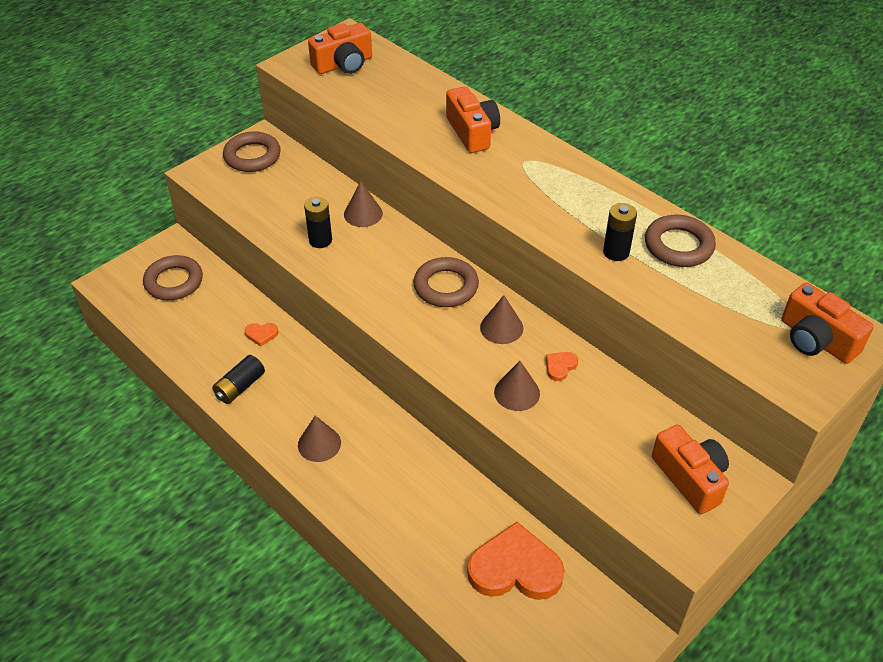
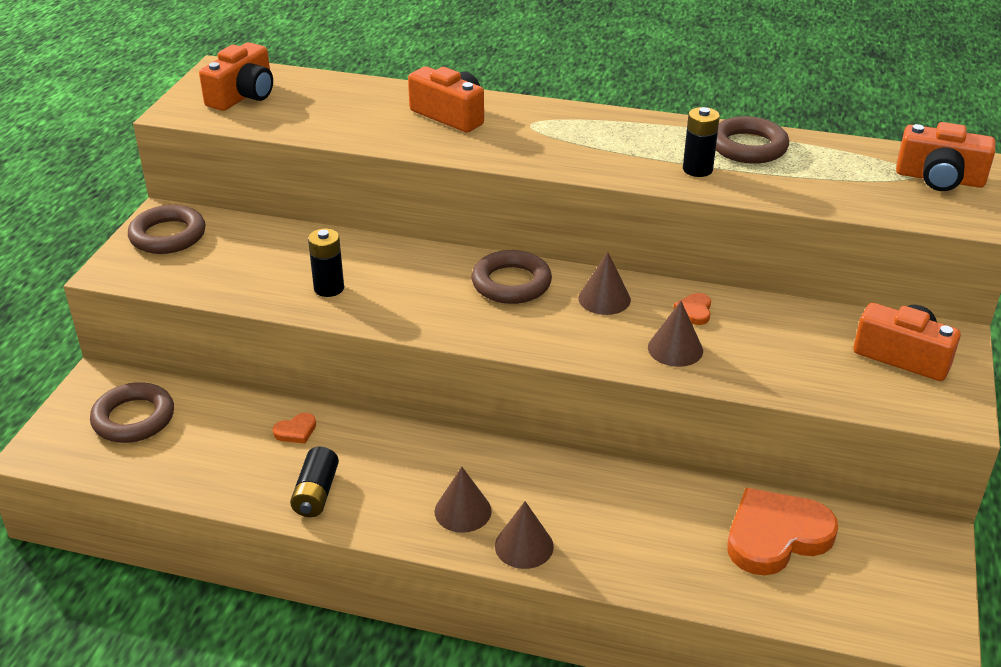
camera: 30 degrees left, 10 degrees down
(363, 214) = (355, 248): brown cone -> brown cone (524, 546)

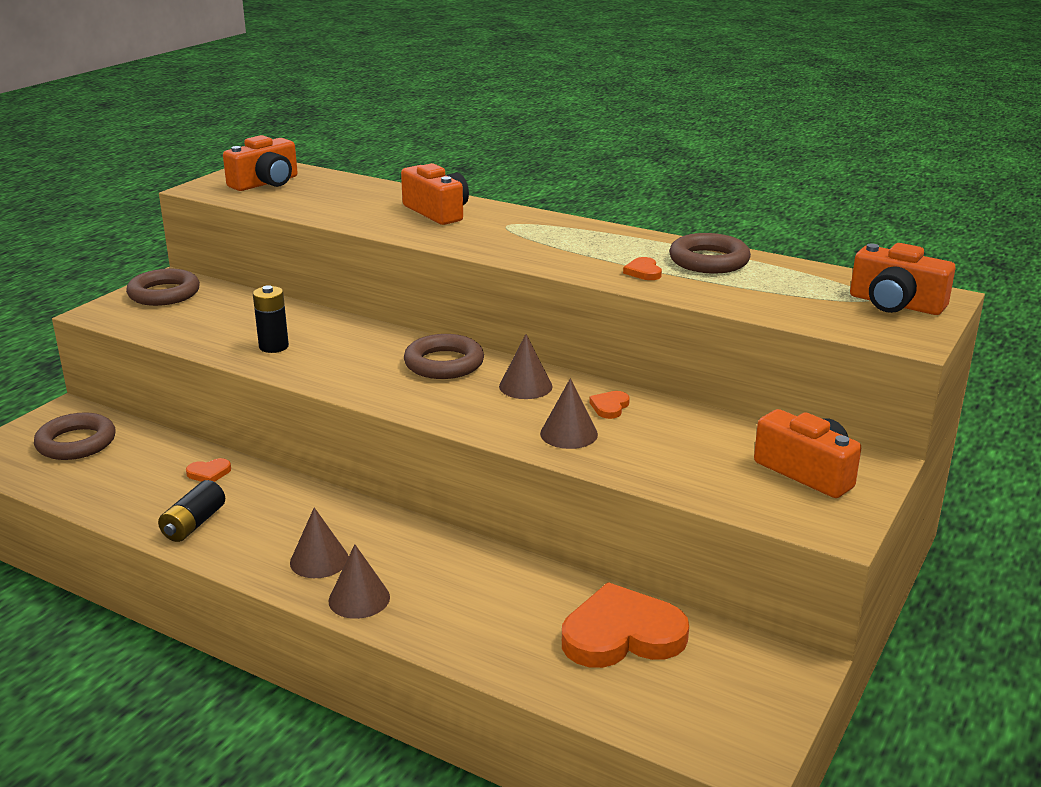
camera: 15 degrees right, 10 degrees down
(697, 169) = (643, 272): black battery -> orange heart

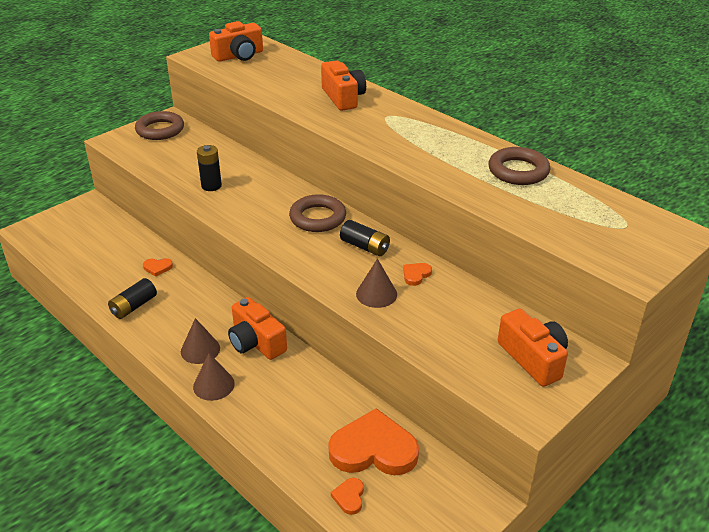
camera: 15 degrees right, 10 degrees up
(76, 443) = (86, 230): brown ring -> none
(525, 386) = (365, 247): brown cone -> black battery
(643, 272) = (463, 175): orange heart -> orange heart (349, 497)
(895, 304) = (642, 235): orange camera -> orange camera (256, 342)

